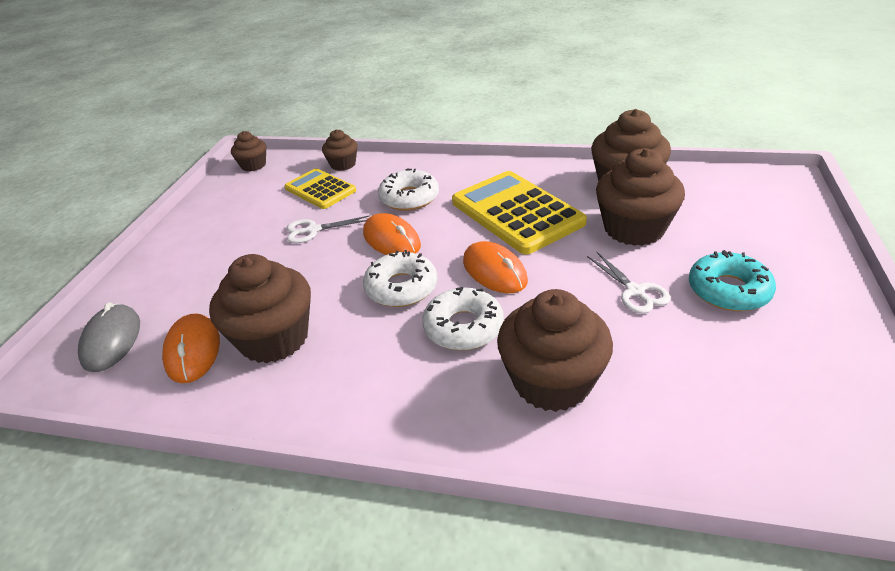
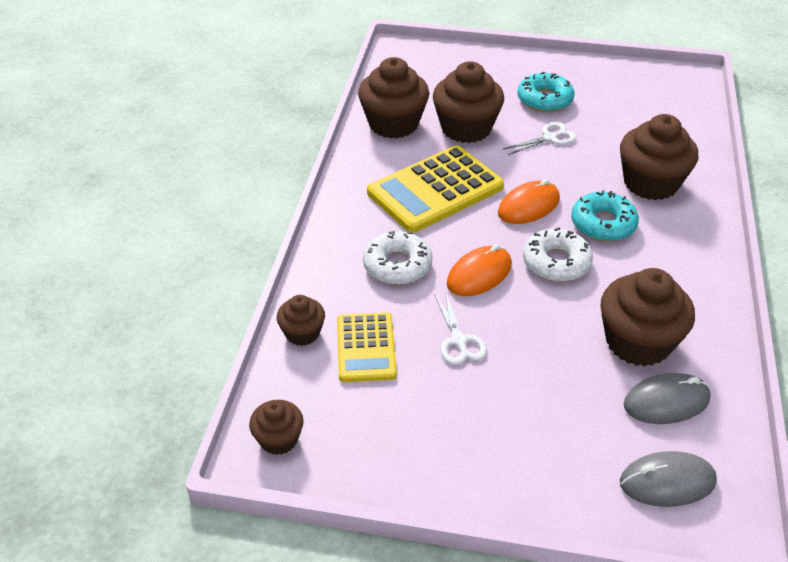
camera: 95 degrees left, 5 degrees up
(193, 351) = (666, 402): orange mouse -> grey mouse
(320, 189) = (366, 347): yellow calculator -> yellow calculator turned 45 degrees counterclockwise
(463, 327) = (603, 224): white donut -> turquoise donut

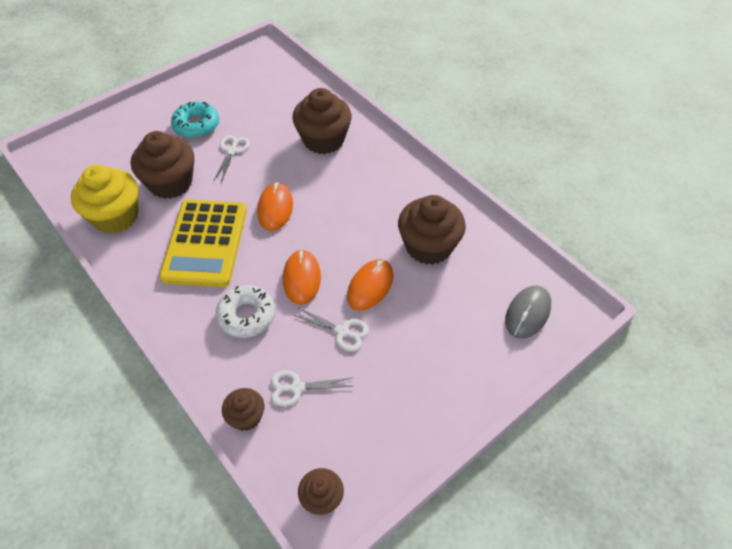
camera: 50 degrees left, 10 degrees up
(366, 347) = (297, 387): yellow calculator -> white scissors
(393, 124) = (115, 216): brown cupcake -> yellow cupcake
(532, 328) = (370, 286): none -> orange mouse
(556, 262) = (334, 233): white donut -> none
(603, 224) = (329, 187): turquoise donut -> none
(666, 402) = (479, 269): grey mouse -> none

